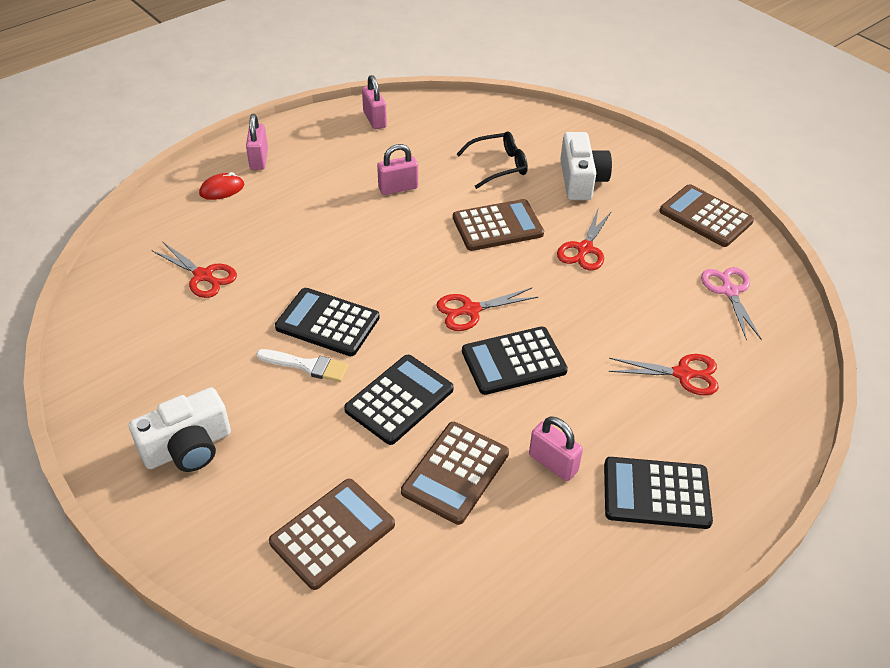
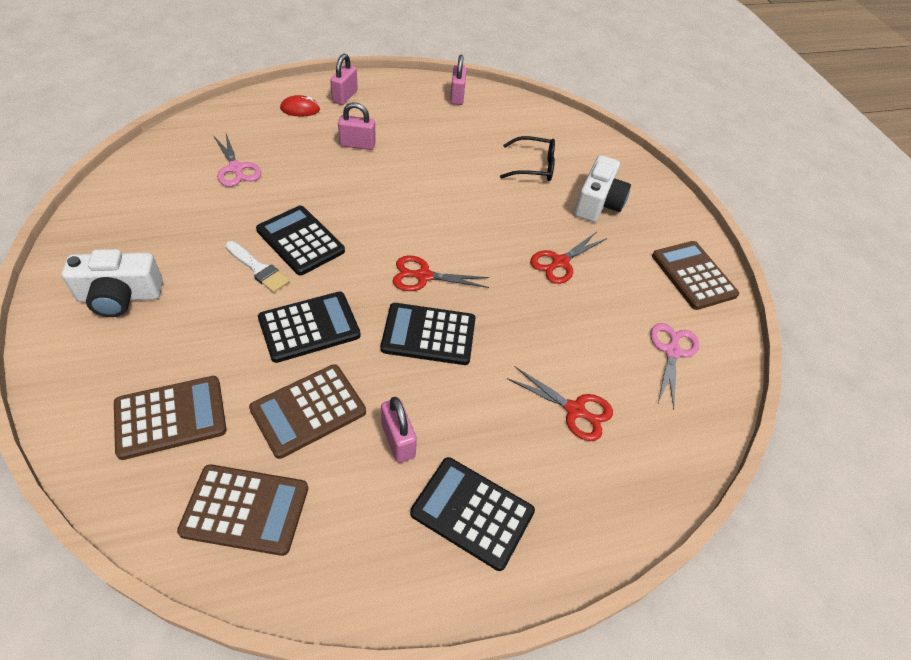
camera: 20 degrees right, 5 degrees up
(203, 276) = (236, 168): red scissors -> pink scissors
(398, 188) = (436, 155): pink padlock -> pink padlock (357, 145)
(497, 226) = (497, 215): brown calculator -> brown calculator (245, 510)

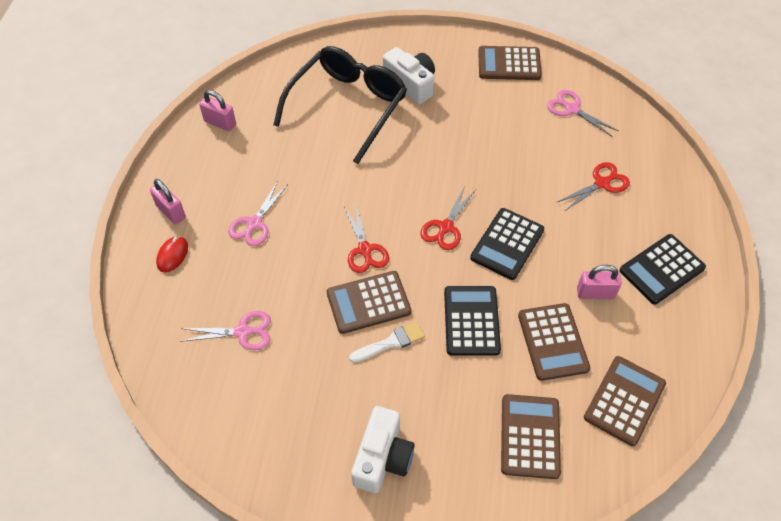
camera: 60 degrees left, 5 degrees up
(300, 241) = (368, 302): black calculator -> brown calculator
(357, 145) = (255, 223): pink padlock -> pink scissors
(534, 166) = (348, 106): black glasses -> black glasses, size x2.00
(560, 262) = (465, 135): red scissors -> red scissors (365, 250)

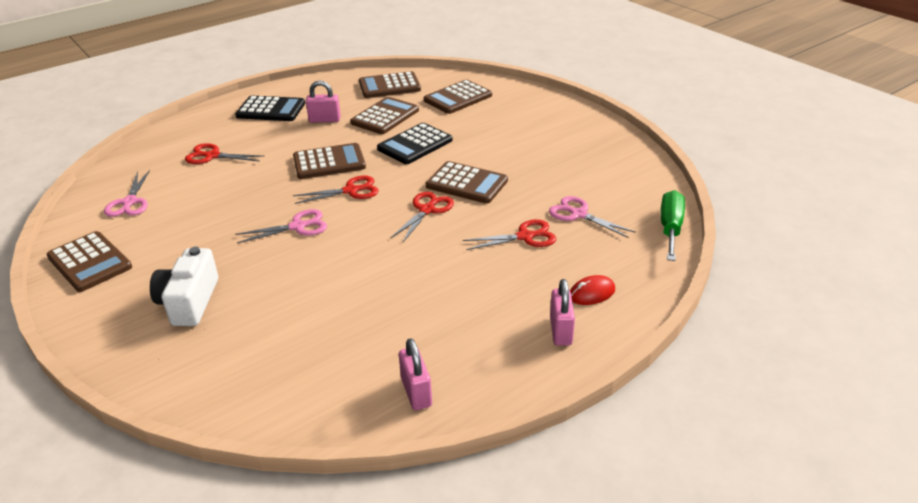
camera: 135 degrees left, 20 degrees down
(154, 370) = (670, 228): none -> green screwdriver
(255, 223) = (491, 275): pink scissors -> pink scissors (297, 226)
(264, 275) = (525, 237): none -> red scissors
(348, 106) = (274, 320): black glasses -> none
(382, 458) = (550, 125): white camera -> none
(391, 342) = (480, 160): white brush -> none
(507, 244) = (329, 162): black calculator -> brown calculator
(595, 293) = (325, 120): pink padlock -> pink padlock turned 45 degrees counterclockwise

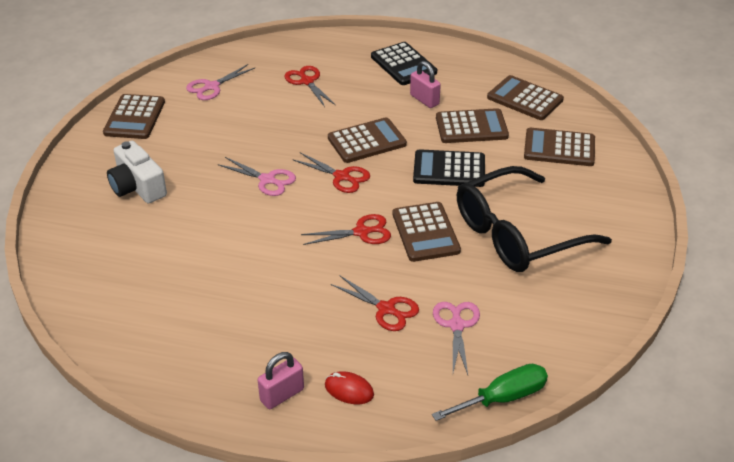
camera: 50 degrees right, 5 degrees up
(189, 302) = (137, 187): white camera -> white camera turned 90 degrees counterclockwise
(329, 162) = (367, 141): brown calculator -> brown calculator turned 60 degrees counterclockwise
(416, 392) = (144, 351): pink padlock -> none
(519, 150) = (517, 234): none -> black glasses

